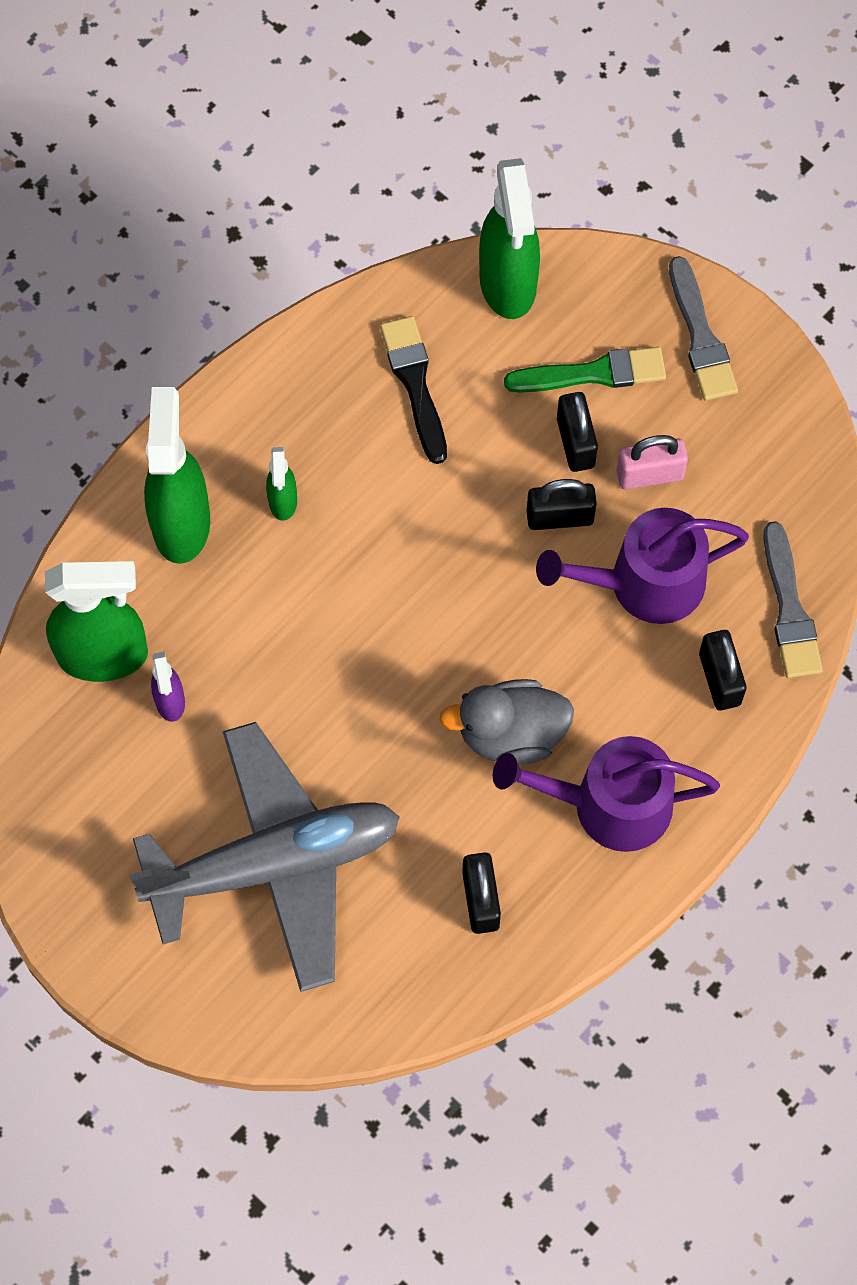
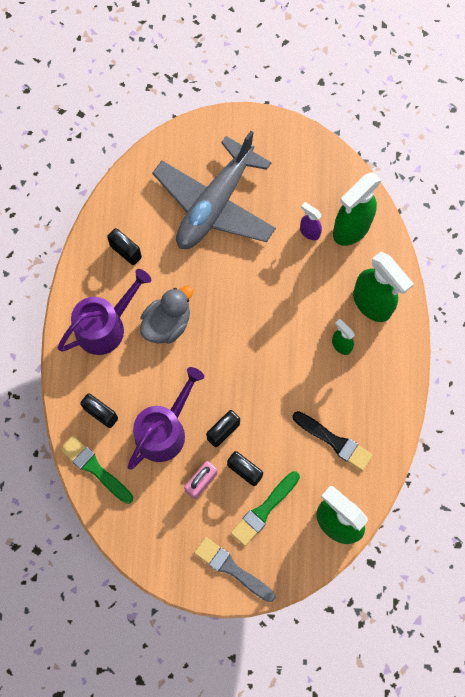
camera: 140 degrees right, 5 degrees up
(789, 609) = (95, 468): grey brush -> green brush

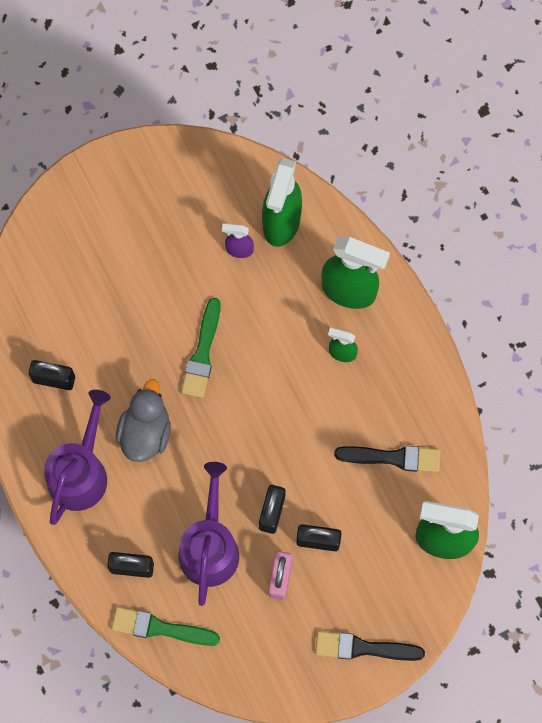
camera: 30 degrees left, 0 degrees up
(215, 204) = (120, 274): grey plane -> none
(232, 568) = (363, 648): grey brush -> black brush
(264, 510) = (361, 570): green brush -> green brush (202, 353)

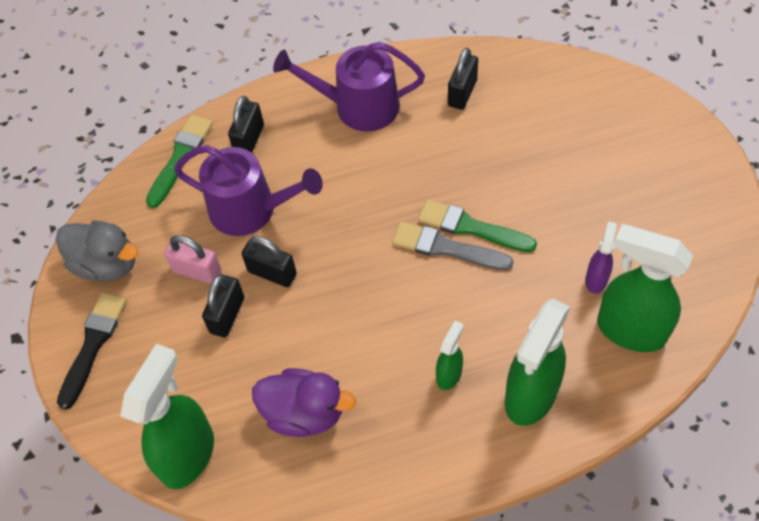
camera: 105 degrees right, 15 degrees down
(80, 472) = (358, 107): purple watering can -> purple watering can turned 150 degrees clockwise
(145, 432) = (389, 165): grey duck -> grey duck (106, 264)
(226, 371) = (446, 248): none -> grey brush
(393, 458) = (304, 413): black brush -> purple duck

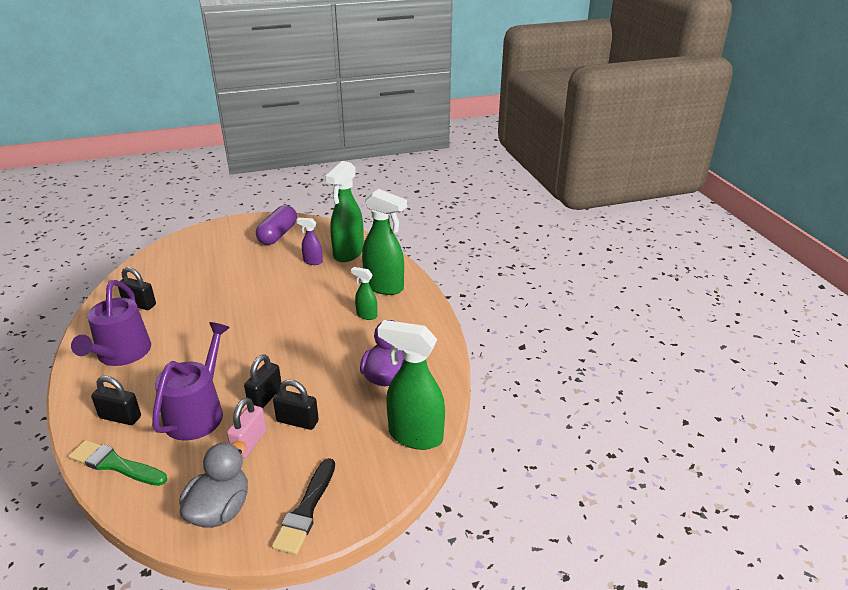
camera: 95 degrees left, 25 degrees down
(93, 344) = (306, 510): black brush -> black brush turned 90 degrees counterclockwise
(446, 248) = (271, 314): grey brush -> none
(471, 227) = (259, 304): green brush -> none
(675, 216) = (278, 235): none -> purple capsule

